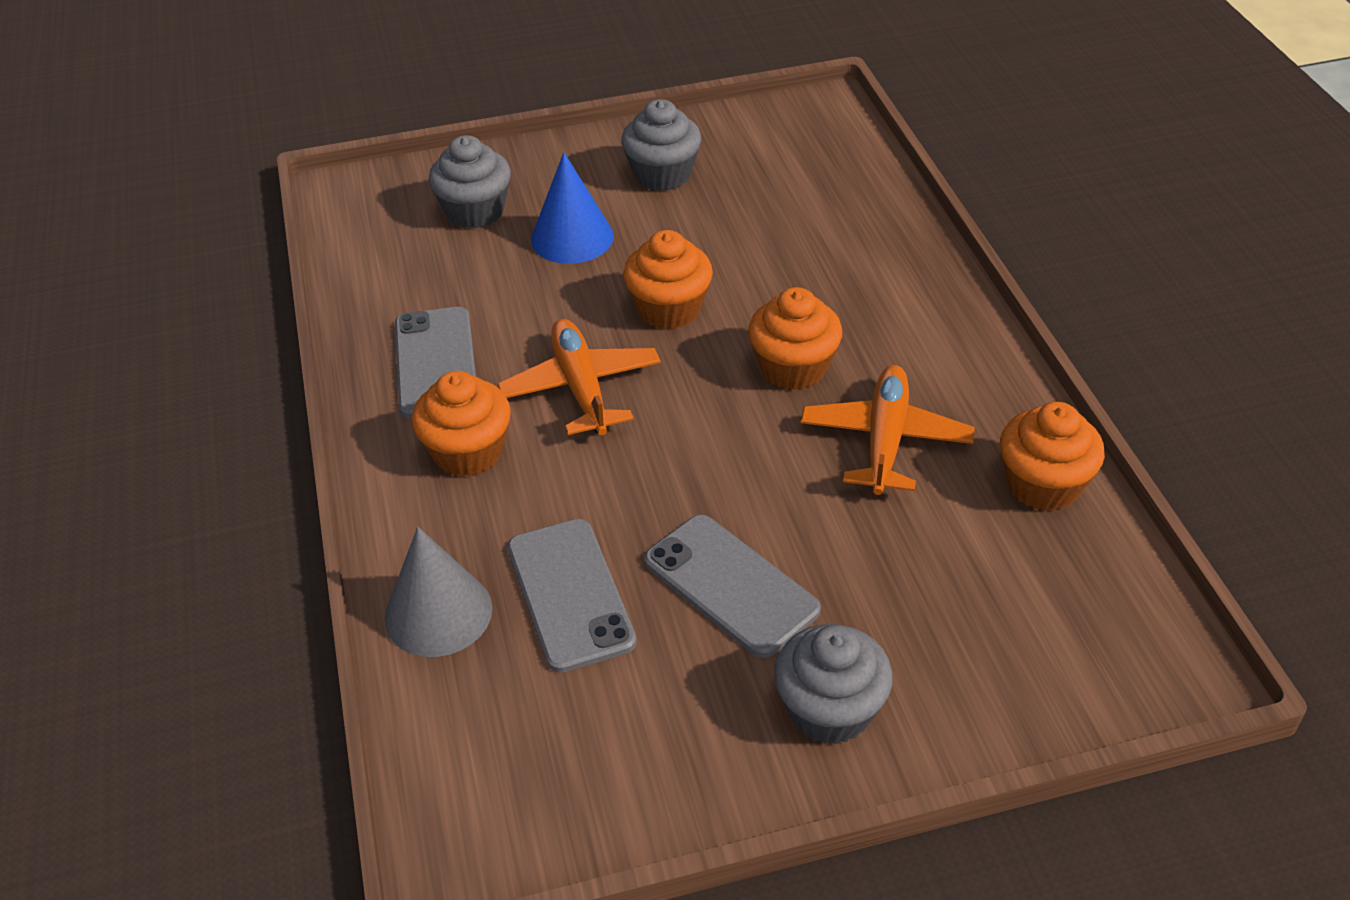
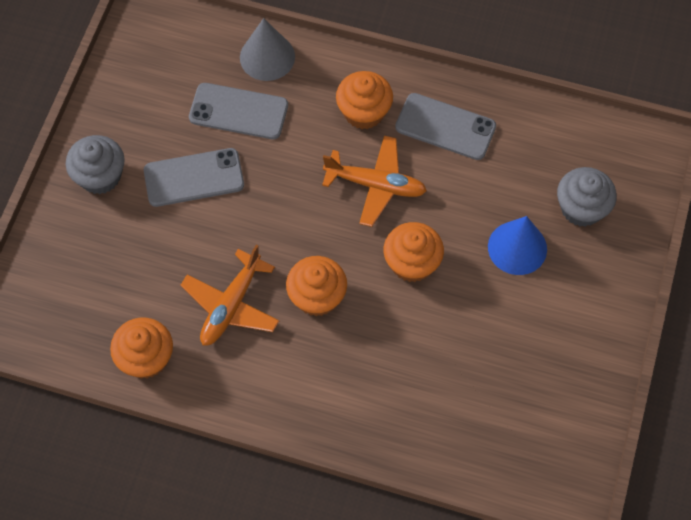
camera: 120 degrees right, 20 degrees up
(662, 174) = (553, 336): grey cupcake -> none
(885, 440) = (231, 305): orange plane -> orange plane turned 75 degrees clockwise

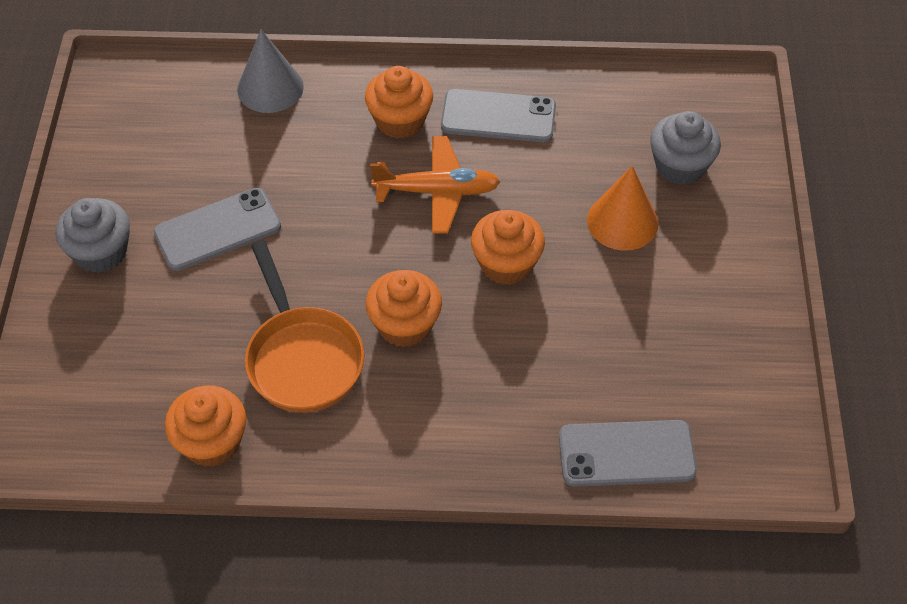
camera: 15 degrees left, 10 degrees down
(231, 305) = (302, 358): orange plane -> orange pan
(238, 111) = (252, 149): grey phone -> grey phone (626, 454)
(517, 248) = (622, 221): blue cone -> orange cone

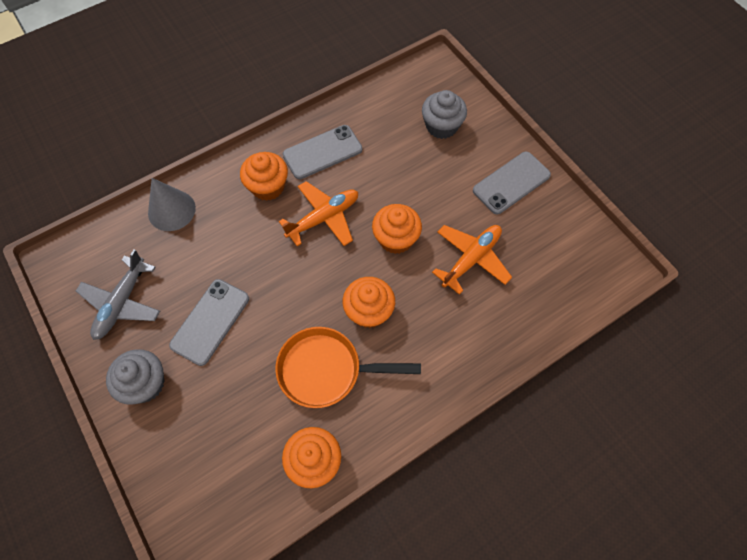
camera: 35 degrees left, 10 degrees up
(141, 156) = (122, 303): none -> grey plane
(302, 358) = (326, 370): orange pan -> orange pan turned 150 degrees clockwise
(583, 342) = (471, 259): none -> orange plane
(622, 221) = (437, 176): orange cone -> none
(626, 454) = (542, 309): grey phone -> grey phone (511, 183)

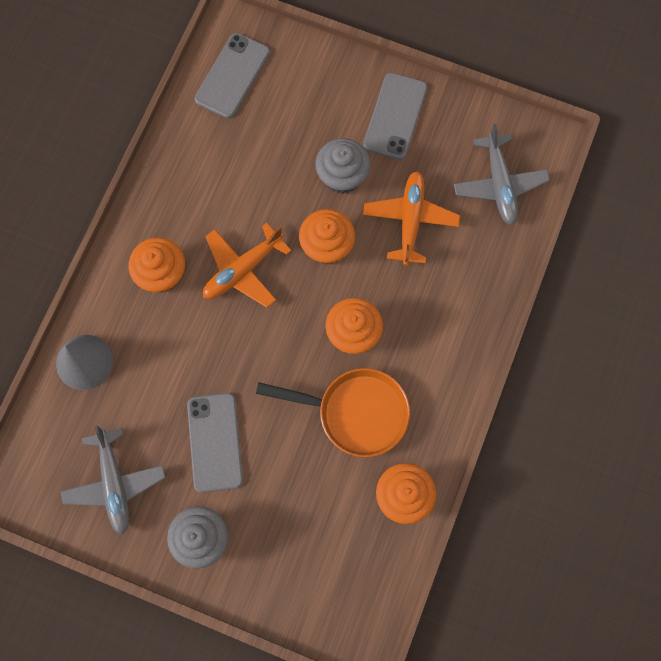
camera: 35 degrees left, 10 degrees up
(322, 152) = (188, 201): grey phone -> grey phone (232, 76)
(324, 218) = (243, 270): orange plane -> orange plane turned 150 degrees counterclockwise
(326, 370) = (355, 412): orange pan -> orange pan turned 135 degrees counterclockwise
(441, 126) = (286, 96): grey cupcake -> grey cupcake (342, 176)
(560, 276) = (499, 184): none -> grey plane

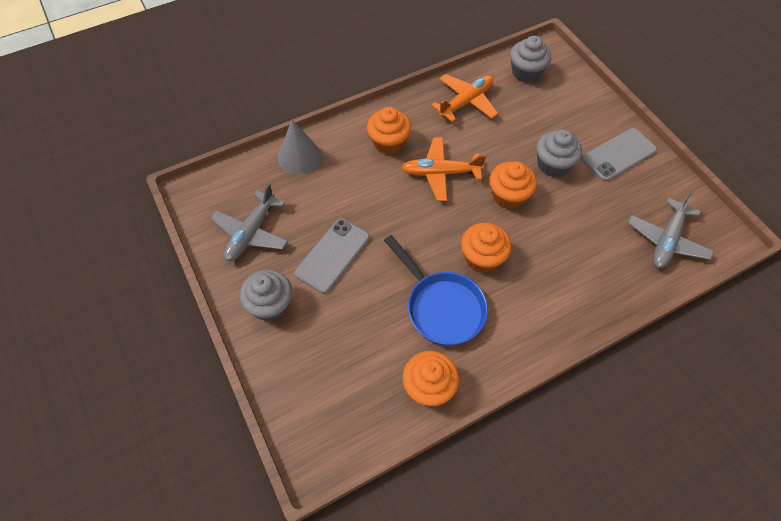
camera: 40 degrees right, 15 degrees down
(232, 76) = (526, 72): grey phone -> grey cupcake
(355, 412) = (441, 307): orange pan -> blue pan
(410, 220) = (580, 219): orange plane -> orange plane (466, 102)

